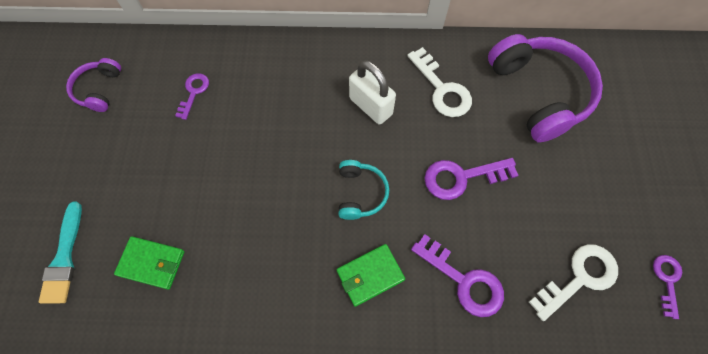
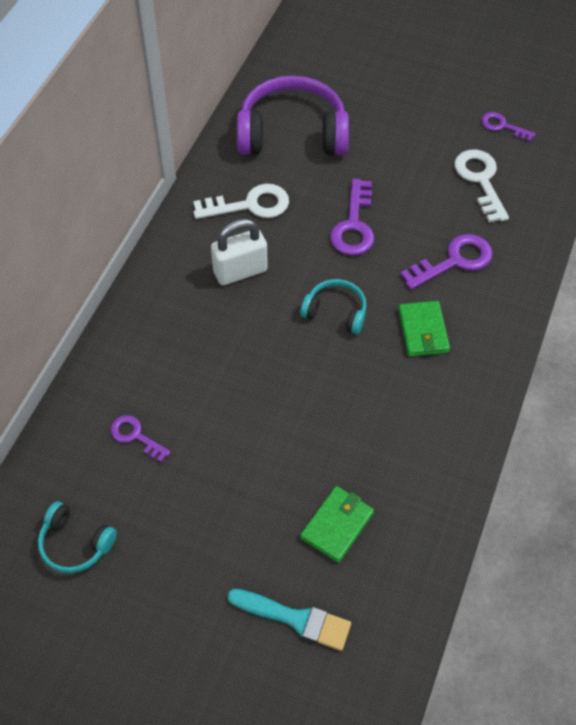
camera: 70 degrees left, 10 degrees down
(99, 89) = (75, 544): purple headphones -> turquoise headphones

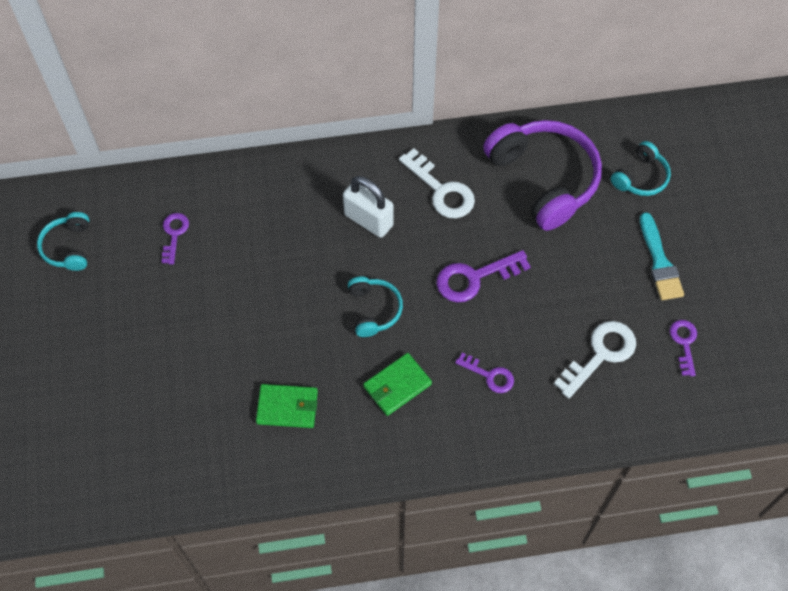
camera: 60 degrees right, 5 degrees up
(295, 619) = (84, 420): turquoise brush -> turquoise brush (659, 262)
(337, 75) = (641, 177): none -> turquoise headphones
(337, 525) = (176, 410): green wallet -> green wallet (287, 407)
(454, 261) = (489, 375): purple key -> purple key, size x0.61

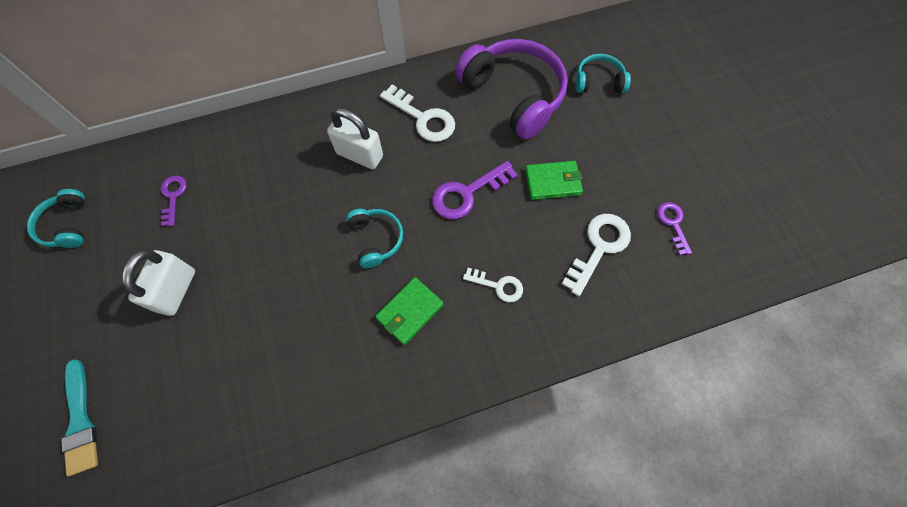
camera: 10 degrees left, 5 degrees up
(172, 328) = (176, 290): none -> white padlock
(287, 407) = (302, 353): green wallet -> green wallet (553, 182)
(489, 375) = (498, 286): purple key -> white key
(641, 177) = (598, 81): turquoise headphones -> turquoise headphones turned 120 degrees counterclockwise
(659, 262) = (632, 153): turquoise brush -> turquoise brush (80, 421)

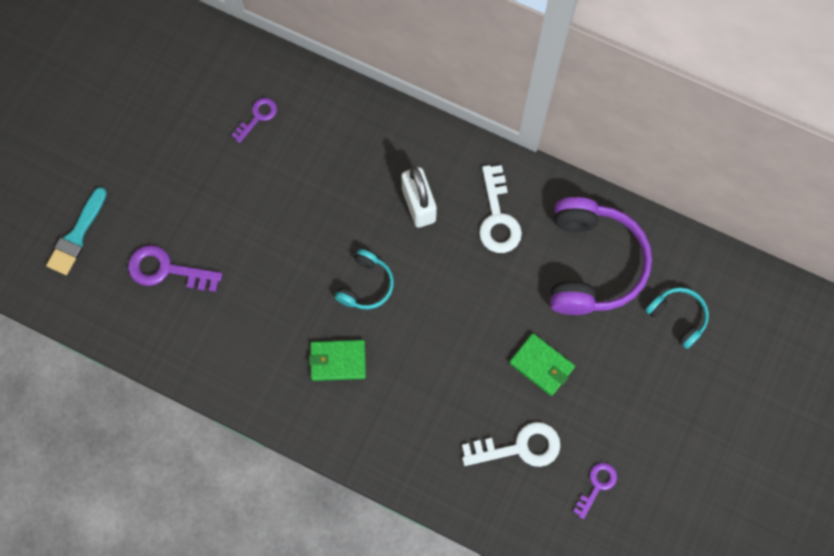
camera: 45 degrees right, 5 degrees up
(67, 225) = (171, 76): turquoise headphones -> none
(176, 290) = (201, 196): white padlock -> none
(467, 193) = (467, 312): purple key -> purple key (167, 270)
(498, 286) = (416, 402): white key -> none

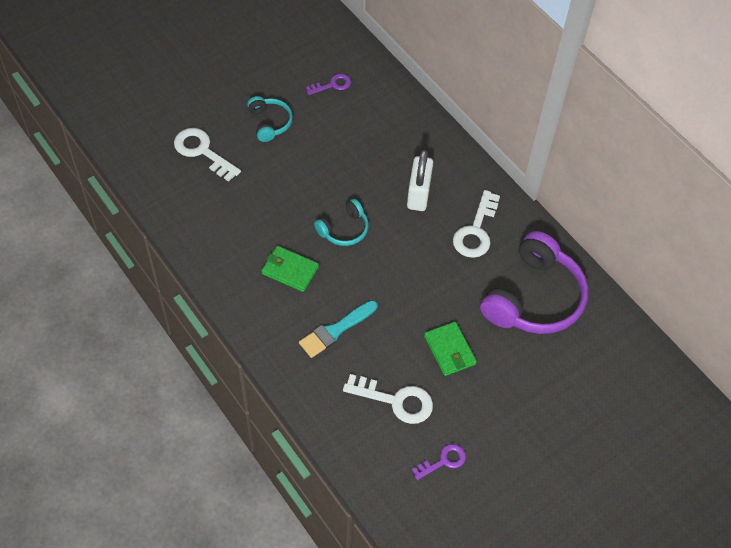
camera: 25 degrees right, 15 degrees down
(77, 236) = (153, 101): turquoise brush -> turquoise brush (335, 330)
(167, 270) = (202, 151): purple key -> white key
(678, 317) = (585, 369): turquoise headphones -> turquoise headphones (270, 123)

